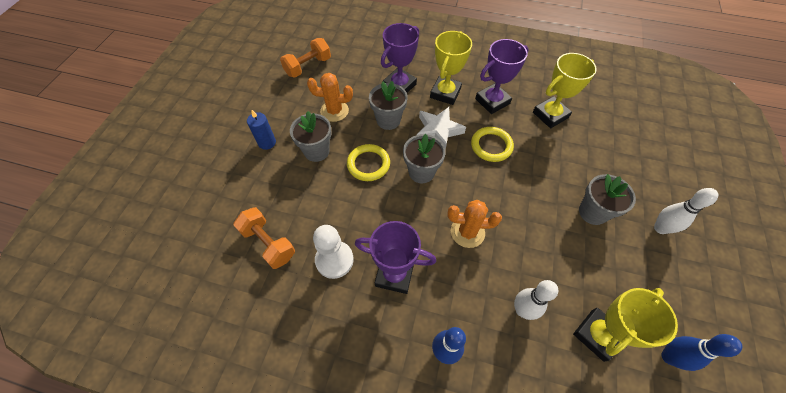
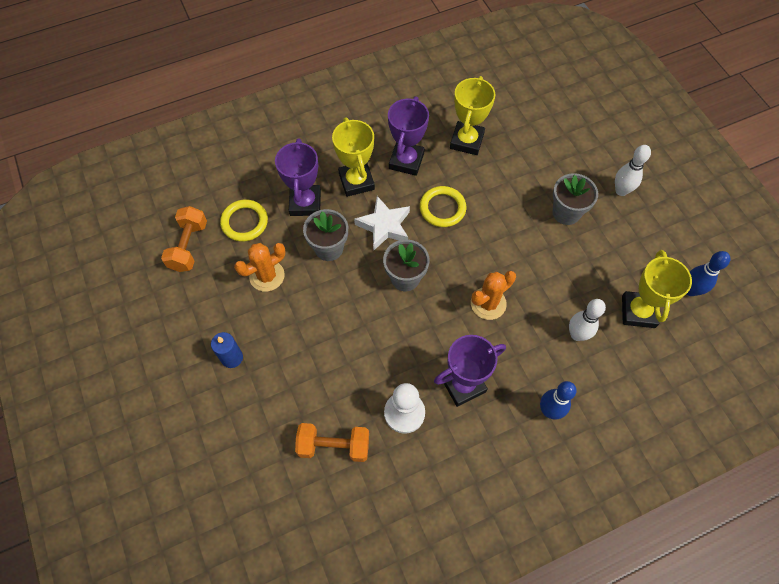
camera: 40 degrees left, 5 degrees up
(316, 151) = (290, 329): grey flower pot -> none
(368, 164) = (351, 306): yellow ring -> yellow ring (244, 222)

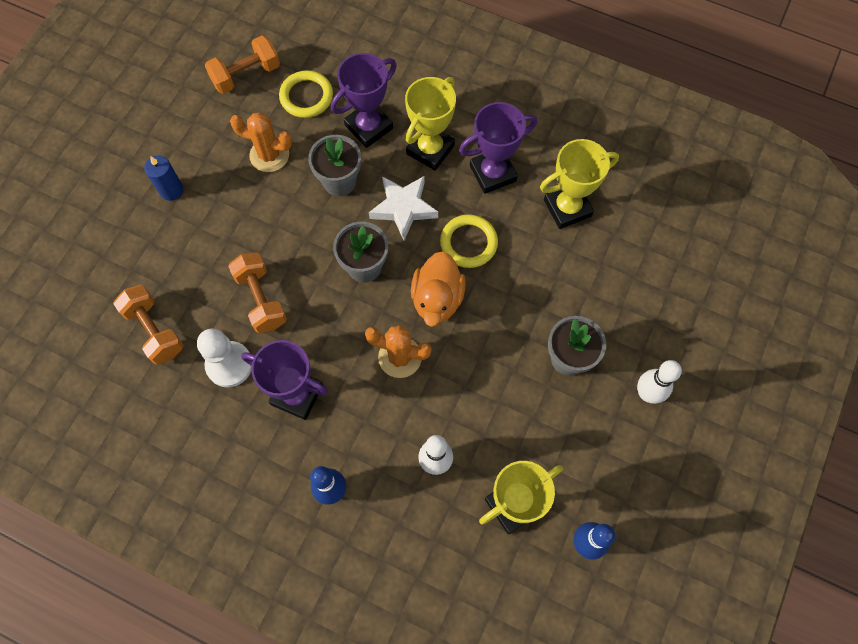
camera: 50 degrees right, 5 degrees up
(372, 358) = (261, 299): none -> orange dumbbell
(466, 253) = (437, 299): none -> orange duck

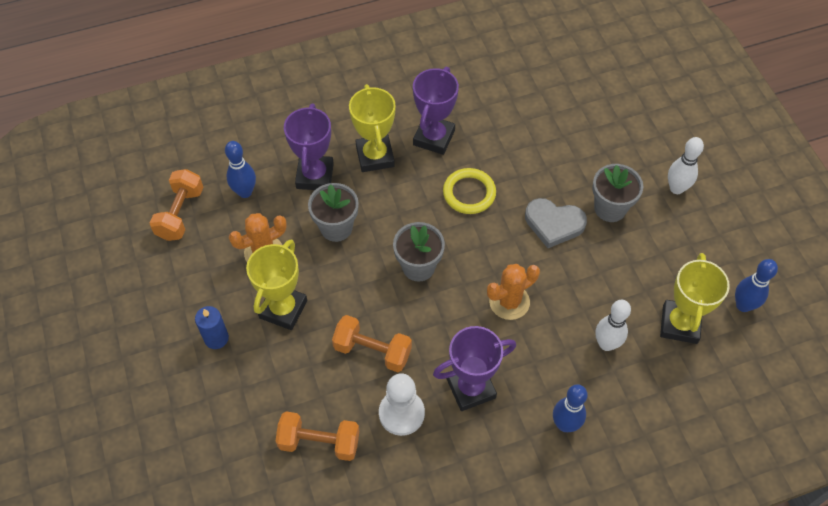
camera: 45 degrees left, 10 degrees down
(306, 96) = (245, 192): yellow ring -> blue bowling pin
(403, 208) = (401, 208): white star -> none
(437, 299) = (490, 245): orange duck -> none
(507, 328) = (554, 224): none -> grey heart
(567, 208) = (505, 120): yellow trophy -> yellow trophy (283, 309)

